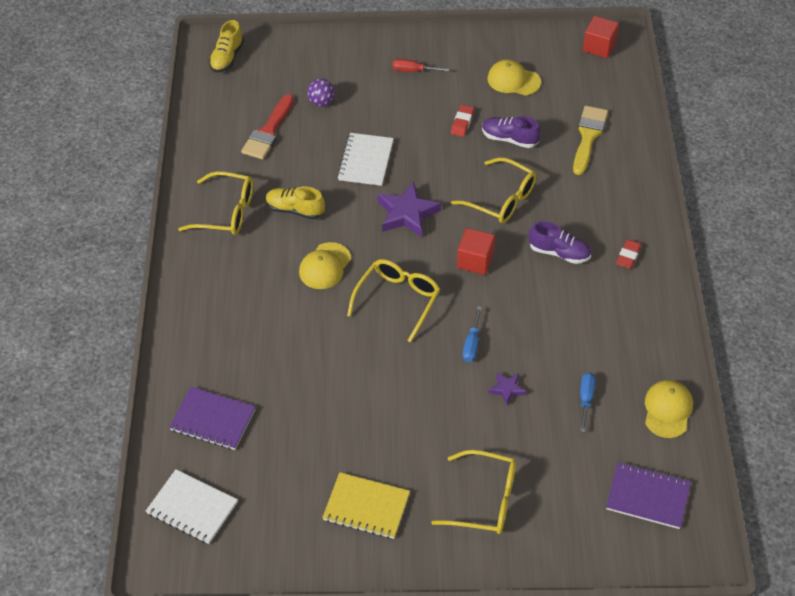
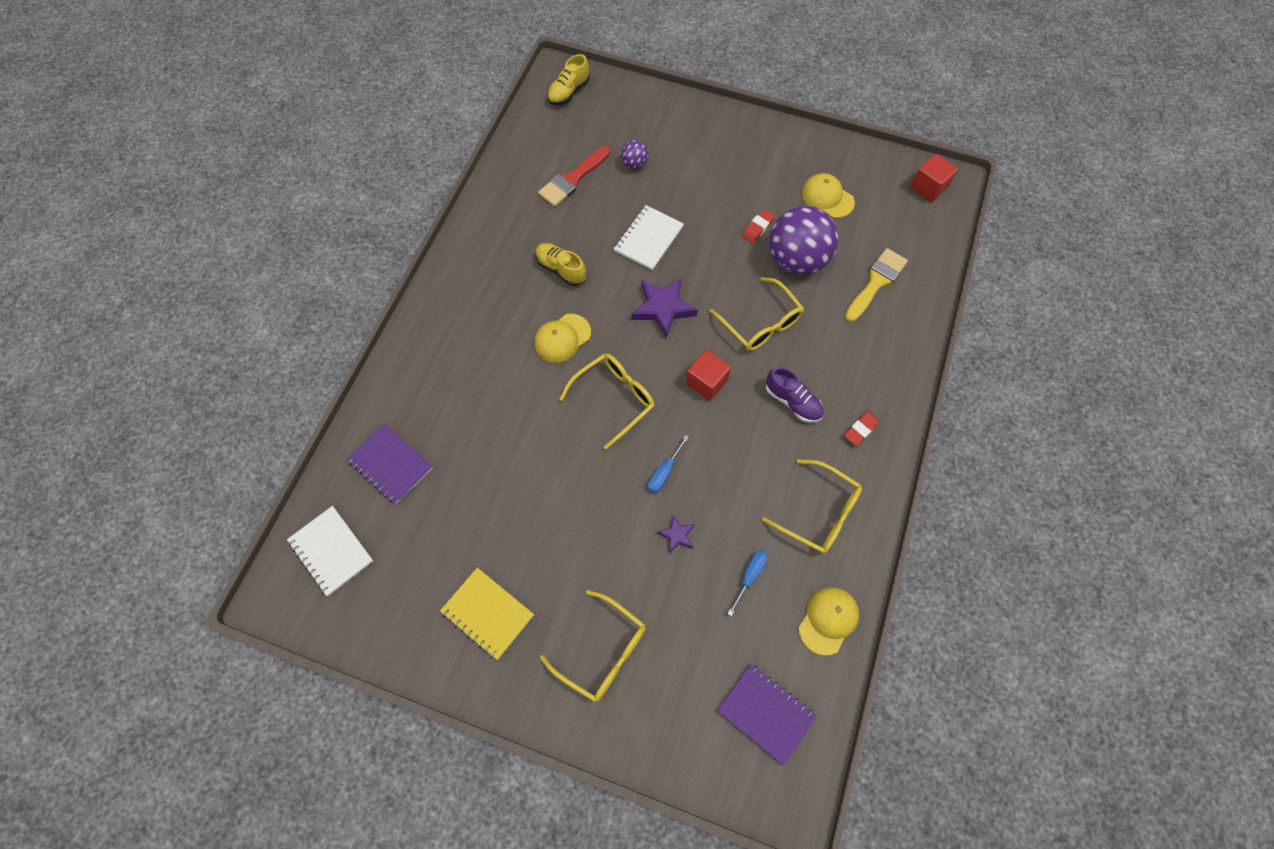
camera: 20 degrees right, 15 degrees up
(226, 212) = (498, 251): yellow glasses -> yellow glasses (819, 513)
(413, 71) = (734, 157): red screwdriver -> none
(509, 139) = (796, 260): purple shoe -> purple ball

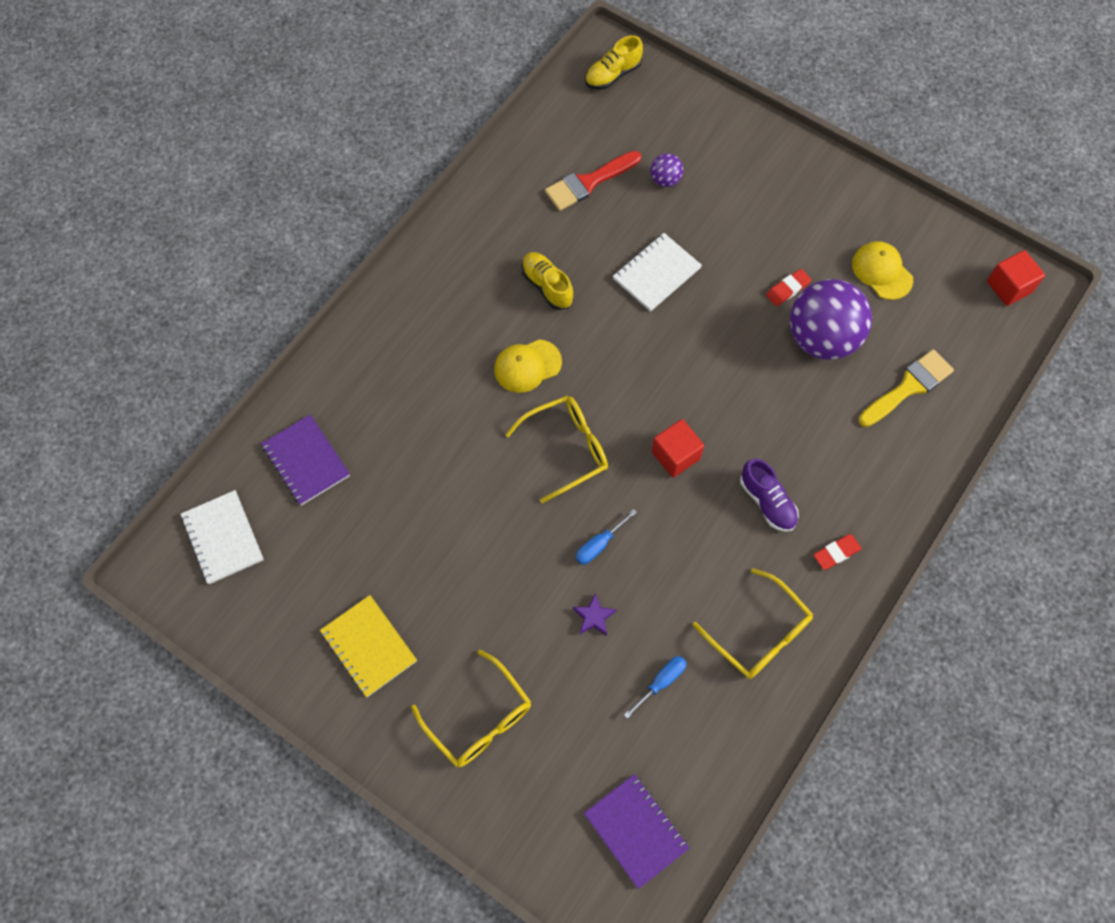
camera: 15 degrees right, 0 degrees up
(663, 308) = (650, 359): purple star -> none
(761, 323) = (757, 403): yellow glasses -> none
(828, 620) = (734, 752): yellow cap -> none

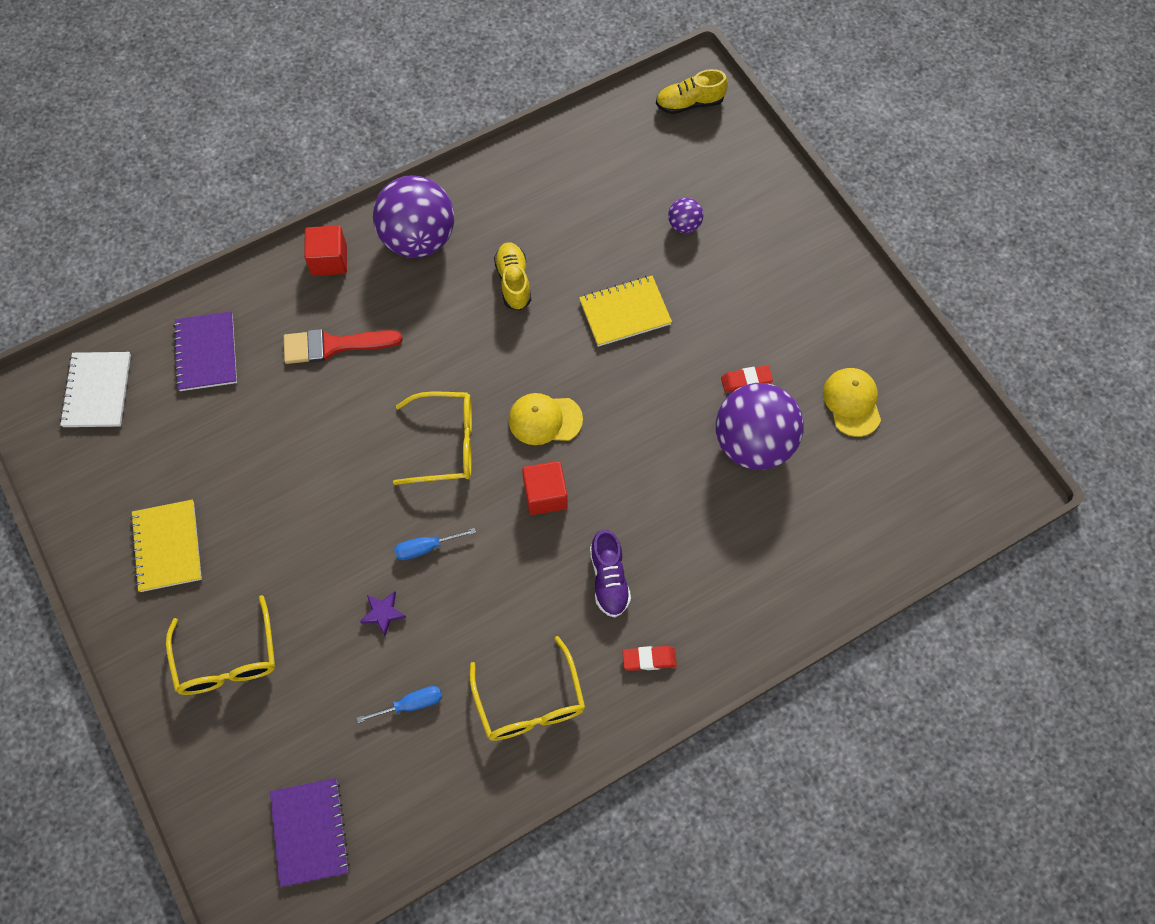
camera: 25 degrees right, 0 degrees up
(442, 282) = (418, 239): none -> purple ball
(527, 366) = (453, 350): yellow cap -> yellow cap (544, 420)
(588, 182) = (608, 198): red brush -> red brush (334, 345)
(656, 273) = (625, 312): white notebook -> yellow notebook
(908, 387) = (814, 528): yellow brush -> none
(1009, 287) = (977, 472): red cube -> red cube (329, 260)

